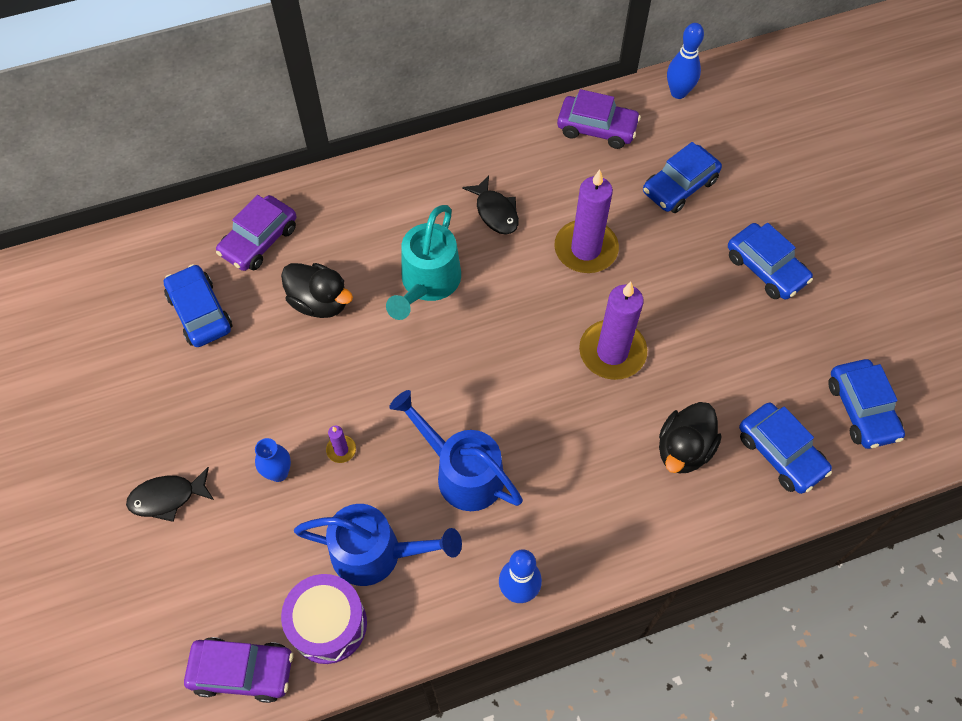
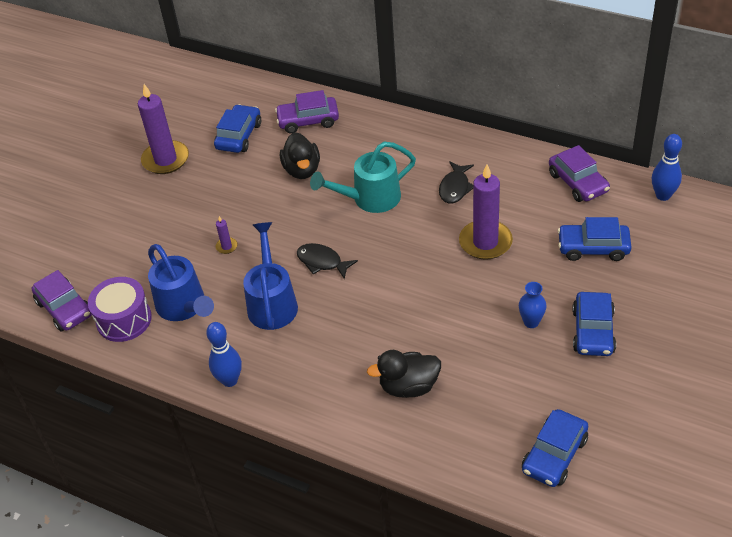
camera: 50 degrees right, 15 degrees down
(167, 497) = (125, 208): black fish -> black fish (322, 262)
(279, 473) = (185, 235): blue vase -> blue vase (531, 322)
(612, 352) = (431, 306): purple candle -> purple candle (165, 159)
(780, 453) = (467, 435): blue car -> none

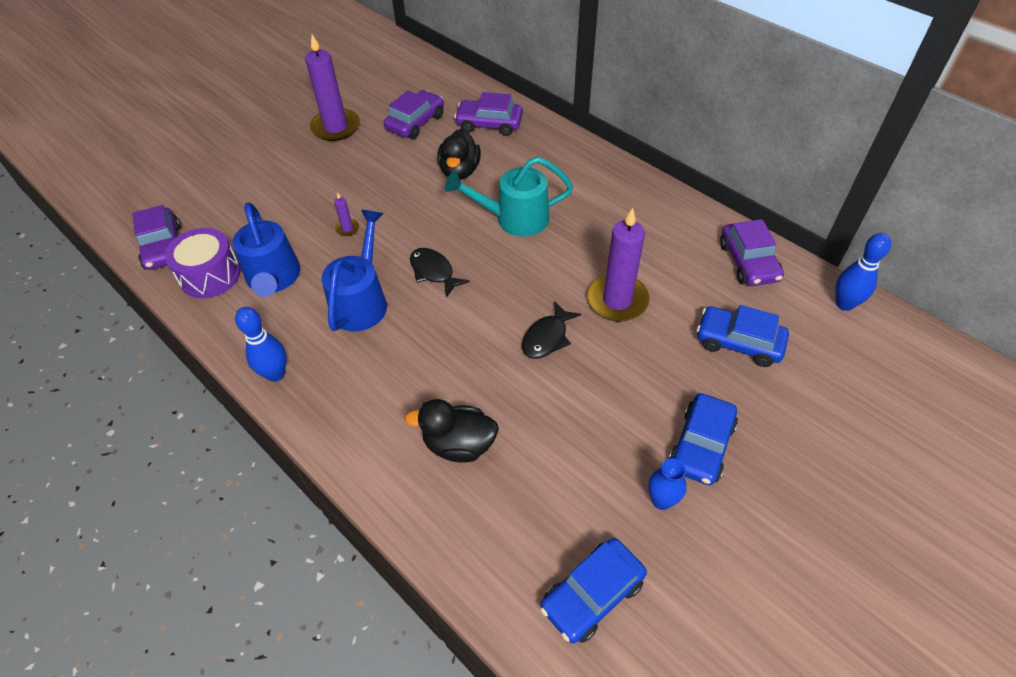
camera: 15 degrees right, 5 degrees up
(239, 136) = (415, 122): blue car -> purple car
(455, 188) = (609, 231): black fish -> black fish (547, 337)
(531, 322) = (631, 410): blue vase -> blue vase (661, 500)

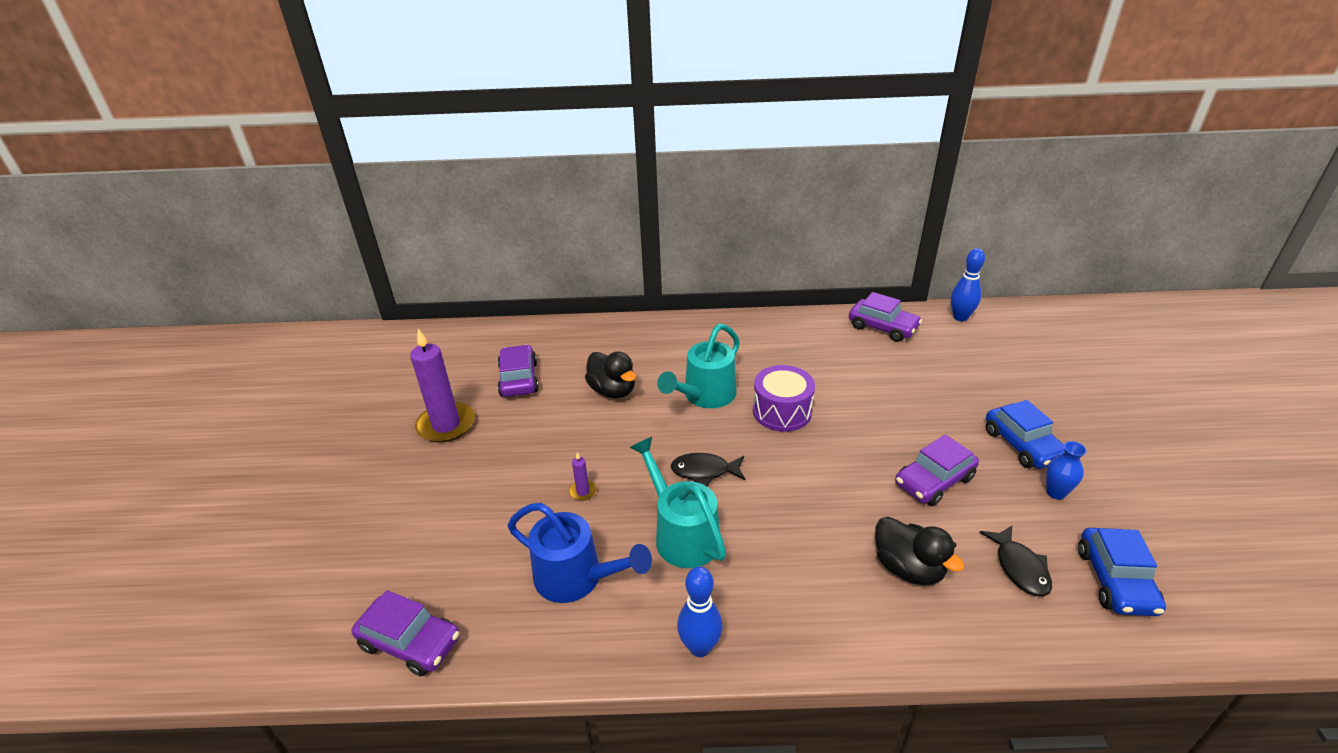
camera: 45 degrees left, 15 degrees down
(210, 275) = (506, 625): purple drum -> purple drum (782, 411)
(362, 300) = (681, 533): blue watering can -> turquoise watering can
(459, 444) = (908, 568): black duck -> black duck turned 90 degrees counterclockwise
(489, 124) = (585, 346): purple car -> purple car (934, 481)
(547, 337) = (848, 454): black fish -> black fish (1019, 567)
(617, 300) = (850, 400): purple candle -> none
(738, 342) = (948, 374): blue car -> none

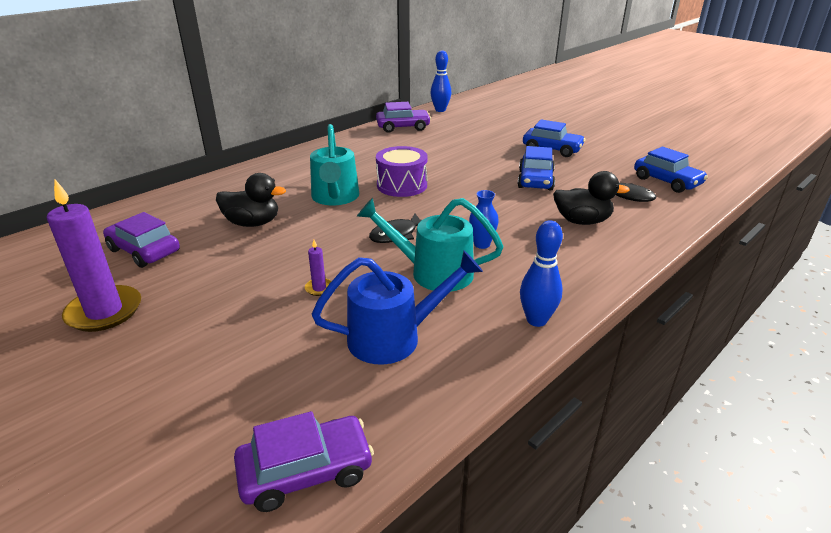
camera: 45 degrees left, 5 degrees down
(934, 481) = (535, 180): purple car -> blue car
(1055, 493) = (594, 161): blue vase -> blue vase (482, 244)

